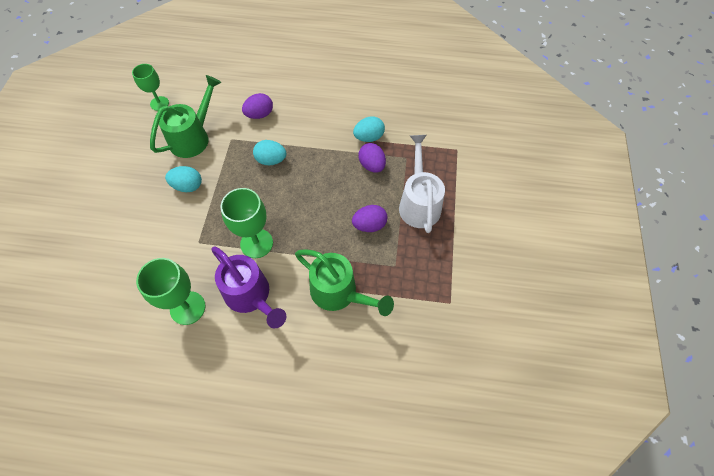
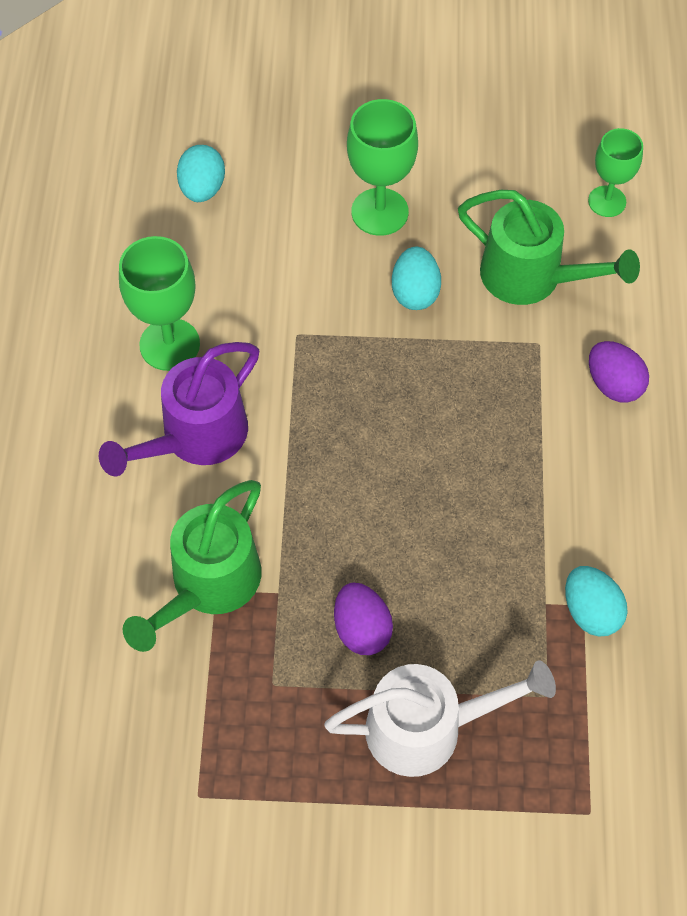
camera: 85 degrees right, 0 degrees up
(256, 243) = (302, 429): green goblet -> green goblet (379, 212)
(271, 160) = (497, 425): turquoise egg -> turquoise egg (202, 189)
(372, 165) = (513, 623): purple egg -> none

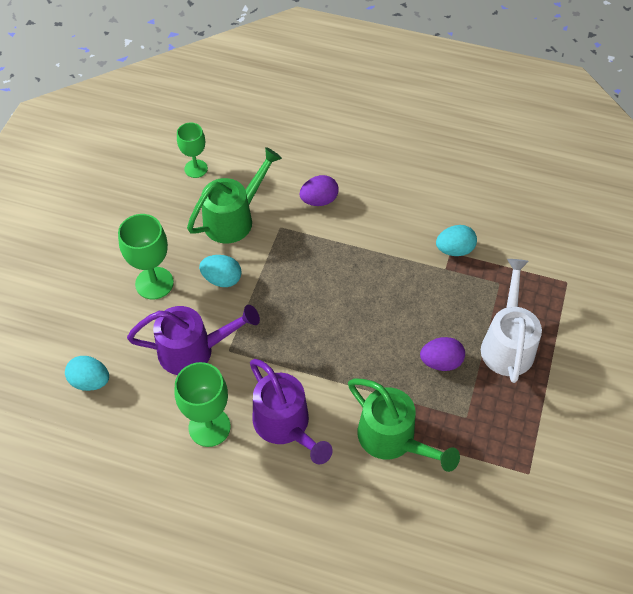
camera: 75 degrees left, 5 degrees down
(284, 293) = (194, 350): none -> purple watering can

